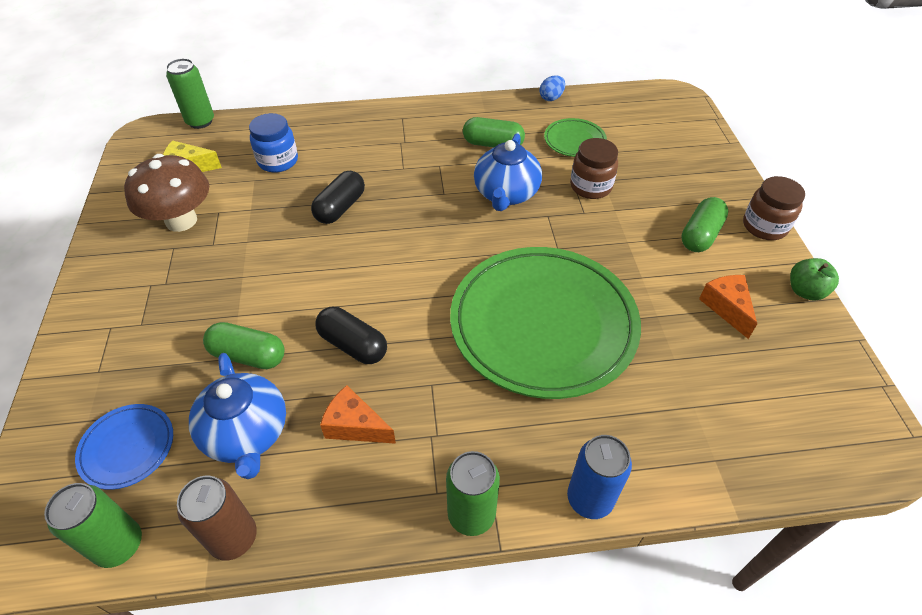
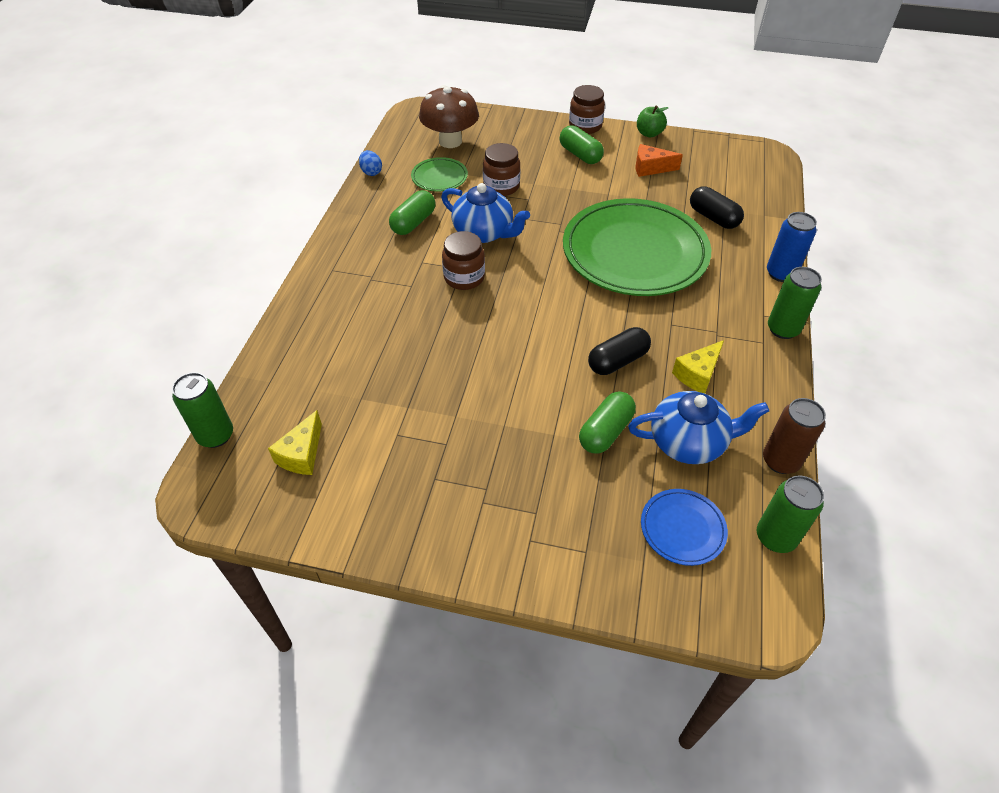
camera: 70 degrees left, 0 degrees up
(181, 221) = (394, 468): brown mushroom -> brown mushroom (450, 141)
(278, 161) = (341, 374): blue jar -> none
(340, 208) = (443, 339): black capsule -> black capsule (713, 218)
(355, 425) = (697, 374): orange cheese -> yellow cheese
(430, 198) = (464, 278): none -> brown jar

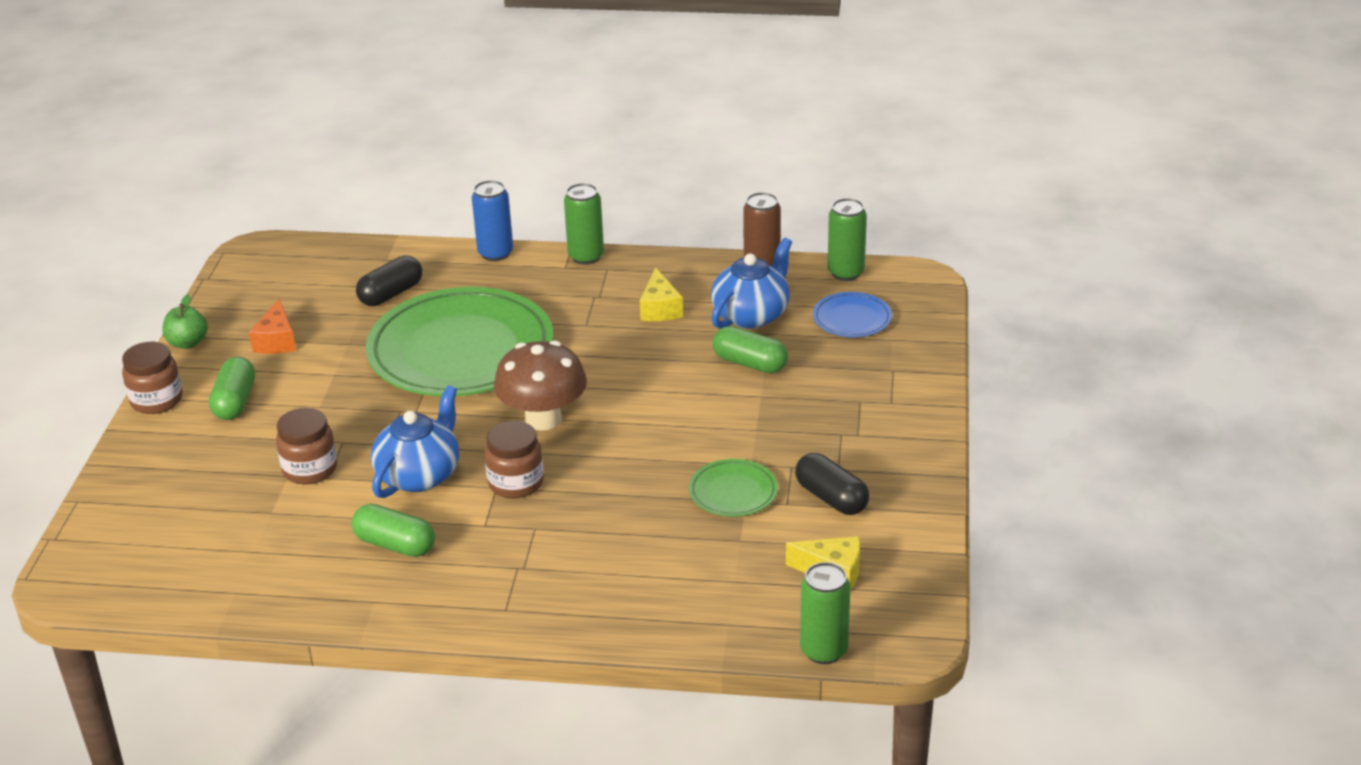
camera: 95 degrees left, 15 degrees down
(371, 172) = (257, 611): blue egg -> none
(439, 177) = (280, 533): green plate -> green plate (733, 492)
(450, 141) = (176, 534): brown mushroom -> brown mushroom (543, 419)
(580, 155) = (235, 402): green capsule -> green capsule turned 45 degrees counterclockwise
(617, 361) = (649, 359): black capsule -> black capsule (831, 498)
(689, 442) = (751, 315): blue teapot -> blue teapot turned 45 degrees clockwise
(697, 374) = (660, 309): yellow cheese -> yellow cheese turned 45 degrees clockwise

